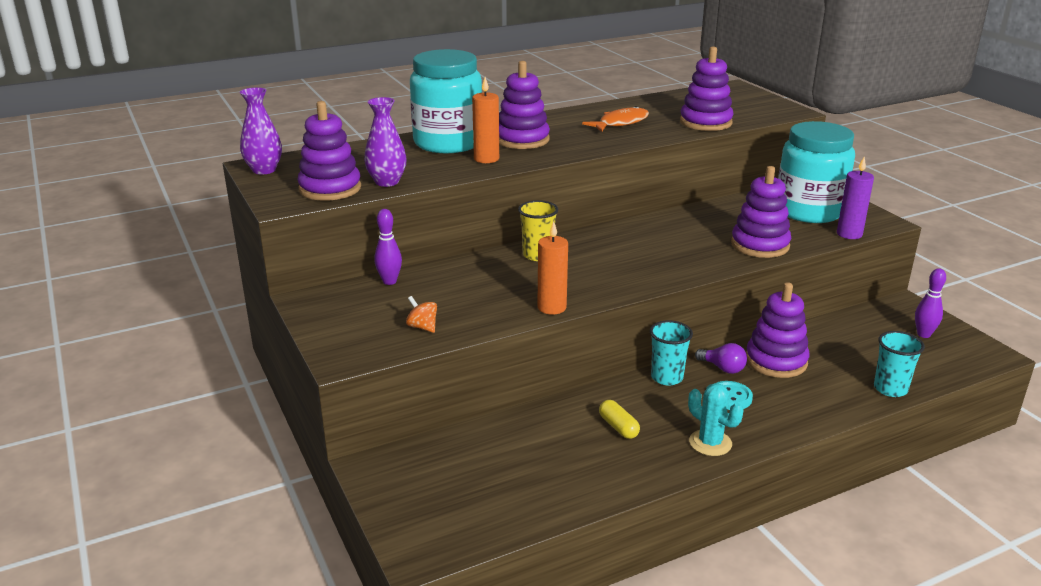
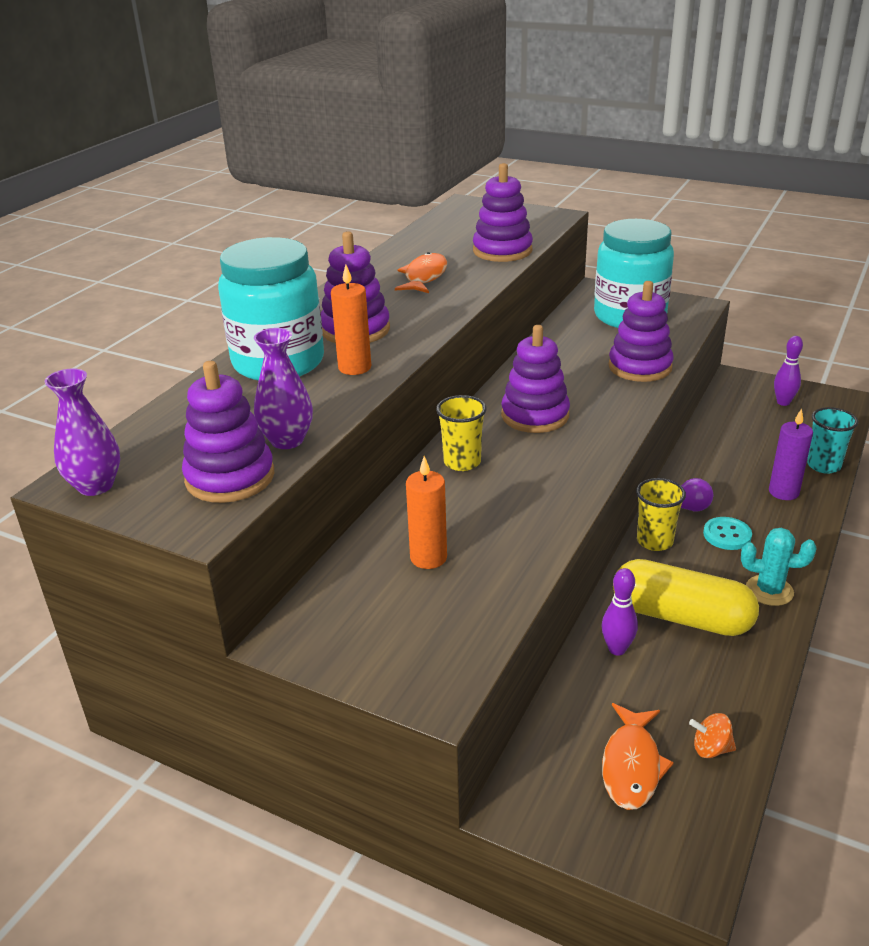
camera: 35 degrees left, 5 degrees up
(389, 281) = (350, 566): purple bowling pin -> purple bowling pin (617, 649)
(422, 327) = (467, 606): orange spinning top -> orange spinning top (710, 748)
(465, 484) = (631, 765): none -> orange fish
(552, 307) = (560, 518): orange candle -> orange candle (428, 558)
(618, 427) = (681, 617): yellow capsule -> yellow capsule, size x2.24
(667, 377) = (654, 541): turquoise cup -> yellow cup
(776, 361) = (715, 480): purple stacking toy -> purple stacking toy (535, 415)
(849, 234) = (690, 328): purple candle -> purple candle (783, 492)

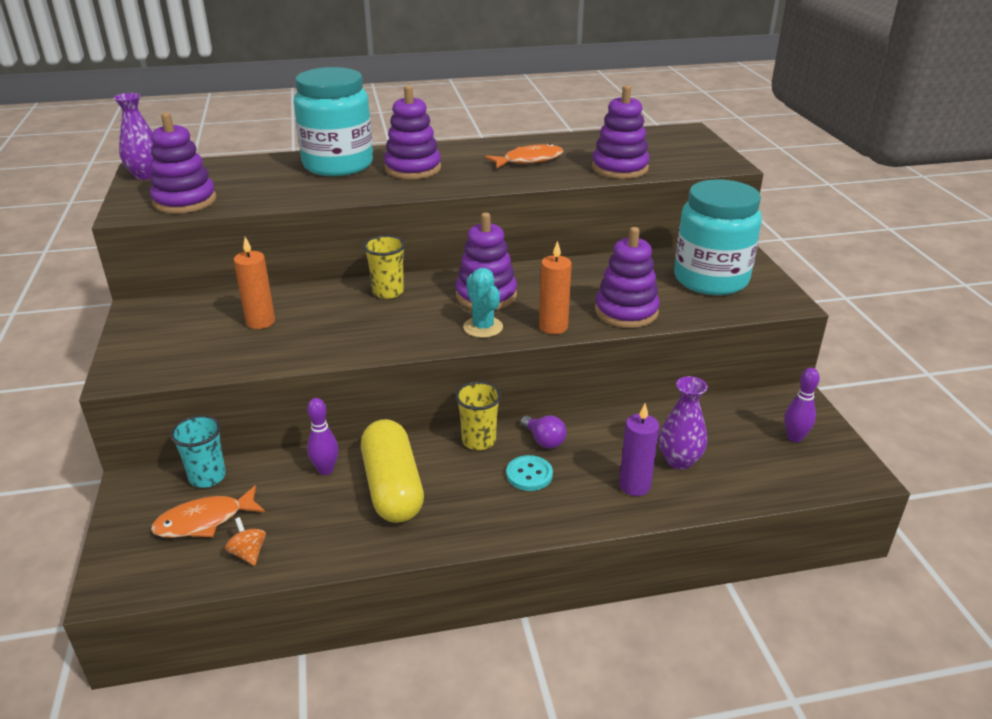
camera: 50 degrees right, 0 degrees up
(287, 440) = (242, 200): purple vase -> purple vase (679, 461)
(354, 367) = (358, 186): orange candle -> orange candle (553, 327)
(769, 591) = (473, 523): turquoise cactus -> turquoise cactus (483, 327)
(823, 465) = (712, 496): turquoise cup -> turquoise cup (207, 477)

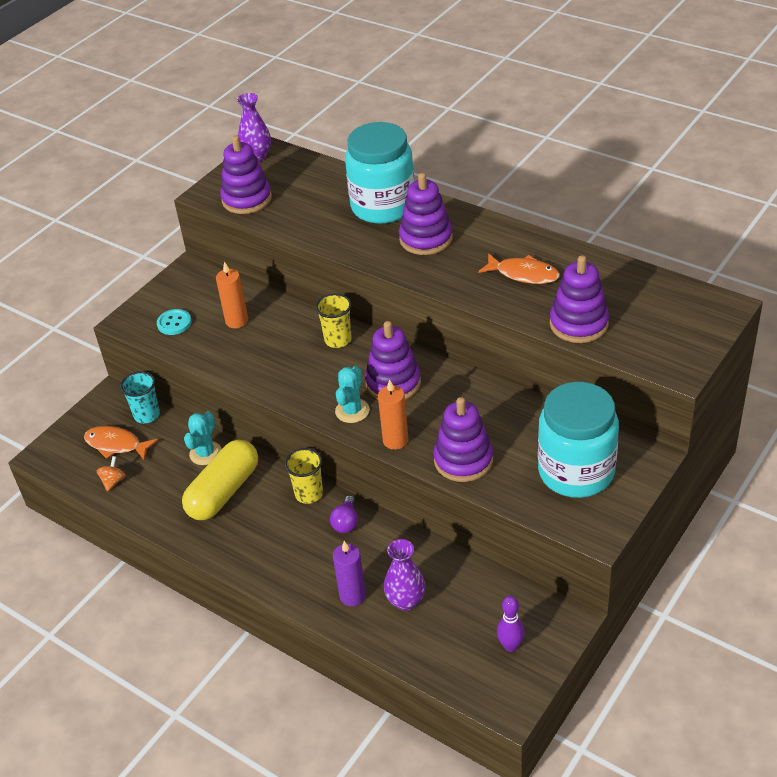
camera: 50 degrees right, 10 degrees up
(326, 470) = (205, 453): purple bowling pin -> turquoise cactus
(529, 474) = (304, 540): turquoise button -> turquoise button (174, 323)

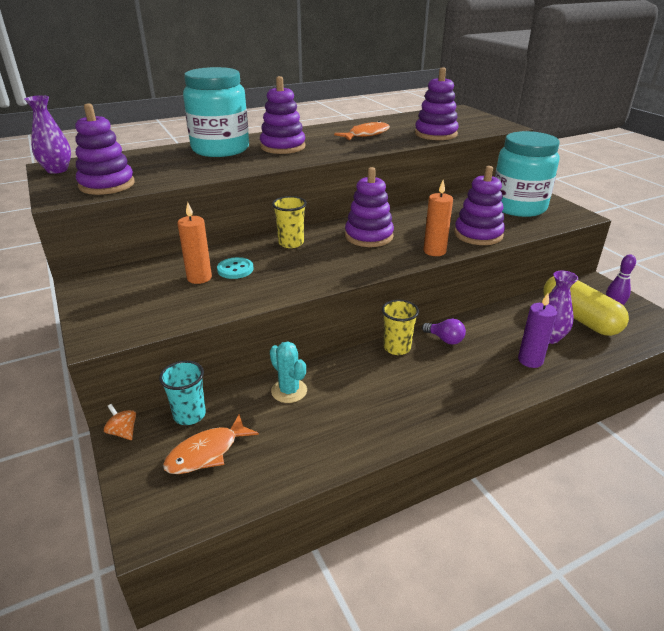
camera: 65 degrees left, 10 degrees down
(113, 481) = (261, 472): orange spinning top -> orange spinning top (123, 432)
(174, 323) = (149, 310): turquoise button -> turquoise button (235, 269)
(223, 491) = (351, 394): yellow capsule -> yellow capsule (579, 318)
(352, 411) = (382, 258): turquoise cactus -> none

